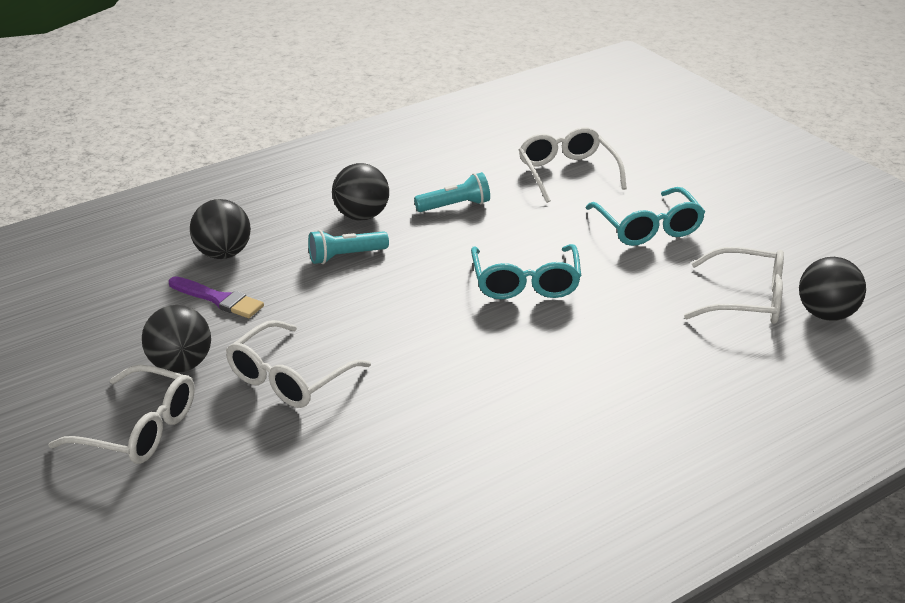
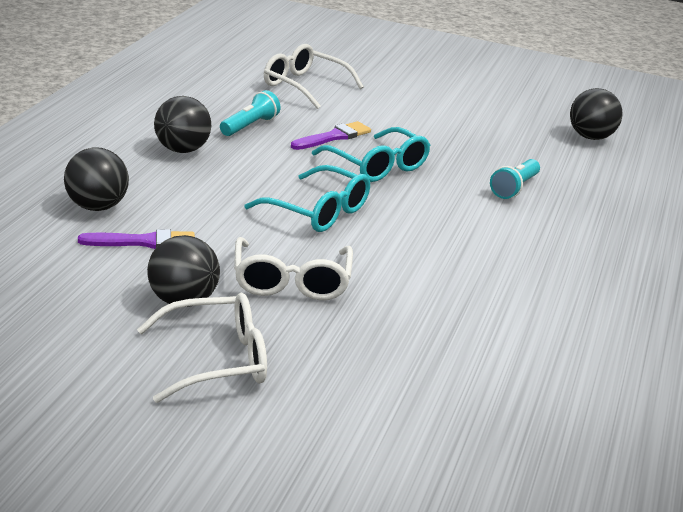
camera: 40 degrees left, 5 degrees down
(345, 256) = (210, 182): turquoise flashlight -> turquoise flashlight (514, 188)
(523, 238) = (333, 137): none -> purple brush
(647, 227) = (410, 110): turquoise glasses -> turquoise glasses (317, 211)
(745, 299) = (533, 140): white glasses -> none

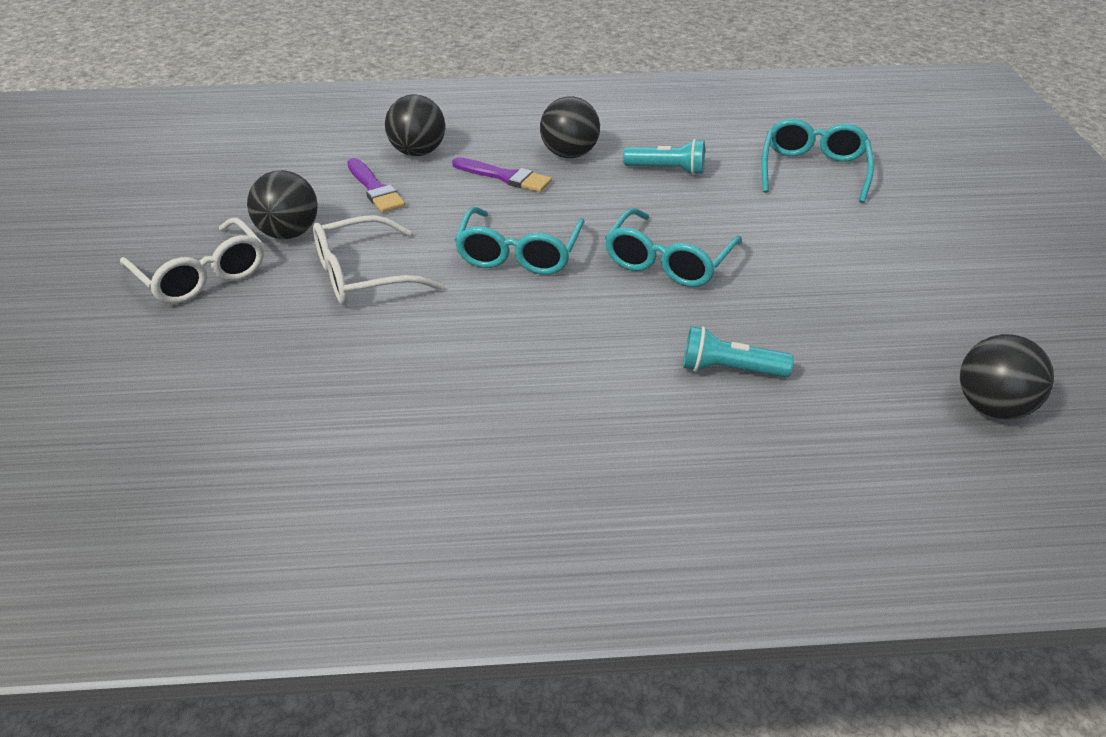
camera: 70 degrees right, 10 degrees up
(305, 86) = (813, 171): white glasses -> turquoise glasses
(333, 137) = (706, 219): purple brush -> purple brush (505, 177)

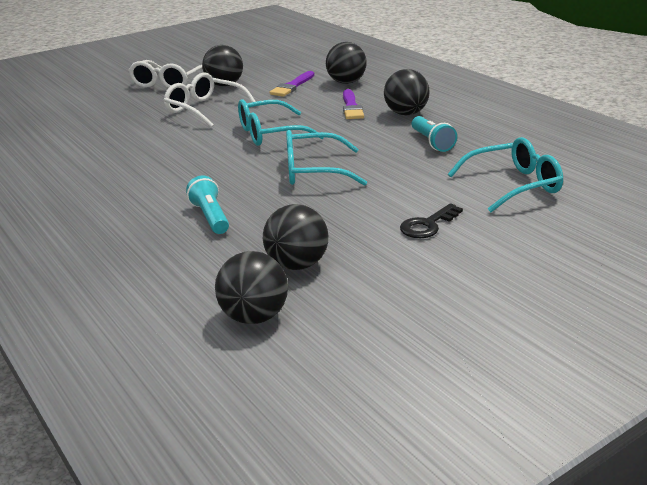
camera: 60 degrees right, 10 degrees down
(863, 243) = (427, 225): none -> black key
(895, 346) = (297, 264): none -> black ball

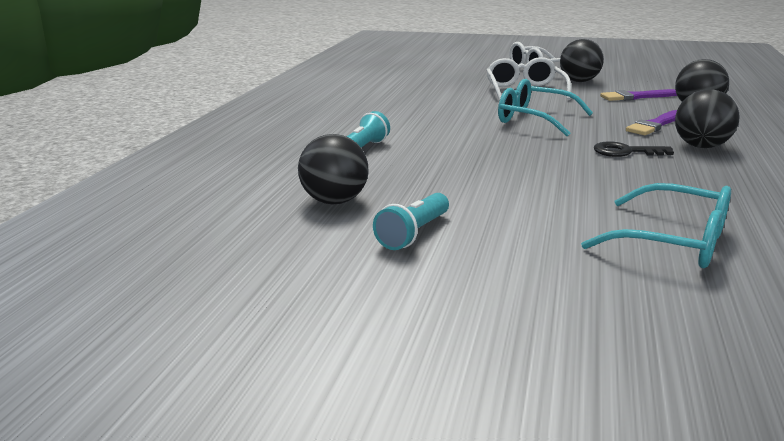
camera: 50 degrees right, 5 degrees down
(254, 317) = (233, 214): black ball -> none
(314, 171) = (504, 153): turquoise glasses -> none
(427, 225) = (497, 228): black key -> black key (625, 152)
(432, 142) = (670, 175): turquoise flashlight -> turquoise flashlight (413, 234)

